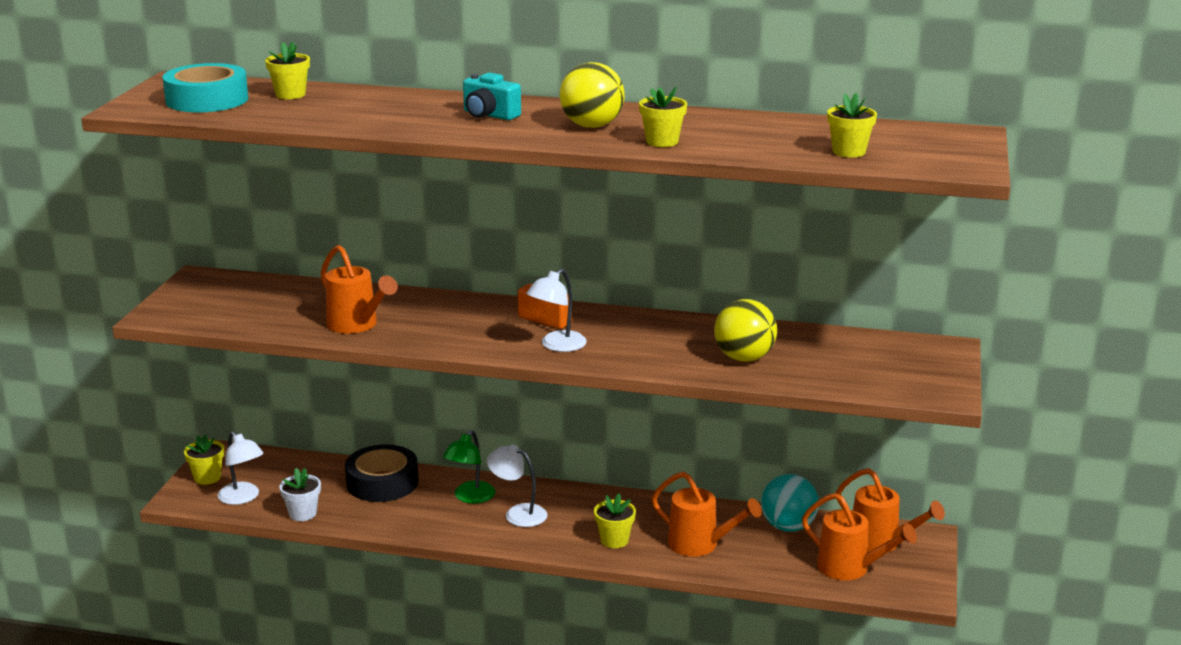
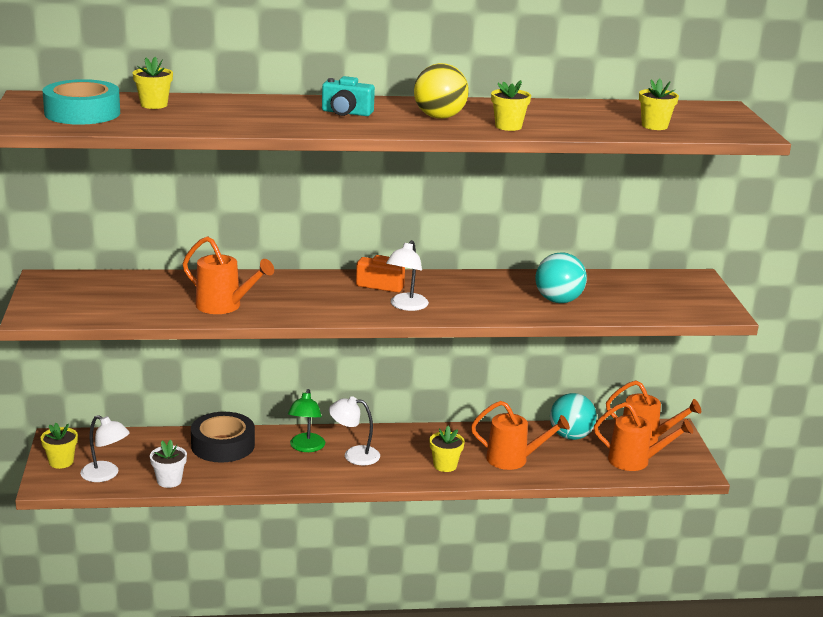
camera: 20 degrees left, 0 degrees up
(744, 358) = (558, 301): yellow ball -> turquoise ball

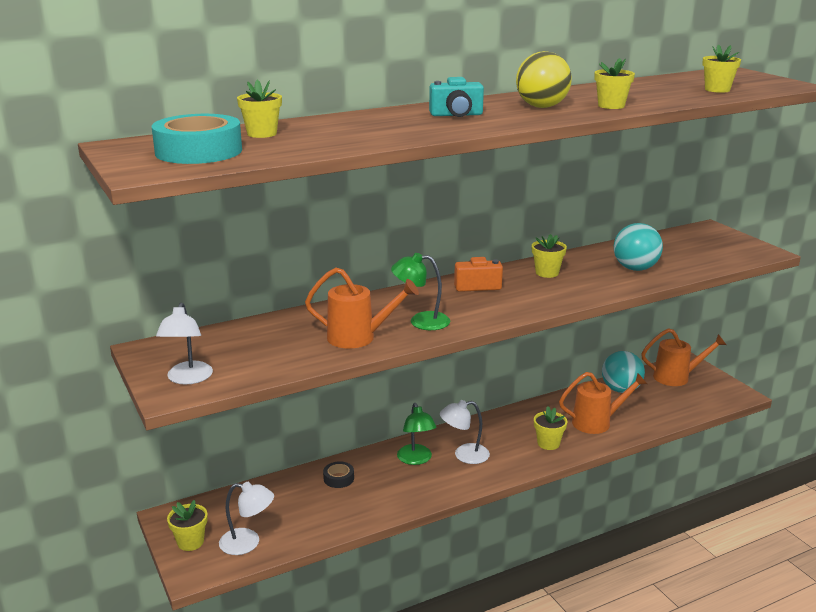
camera: 20 degrees left, 0 degrees up
(169, 481) = (316, 530): white flower pot -> none
(223, 445) = (338, 478): black tape -> black tape, size x0.48
(293, 304) = (421, 321): none -> green lamp
(406, 306) = (520, 300): white lamp -> white lamp (188, 379)
(464, 287) = (547, 273): none -> yellow flower pot
(635, 461) = (688, 398): orange watering can -> none

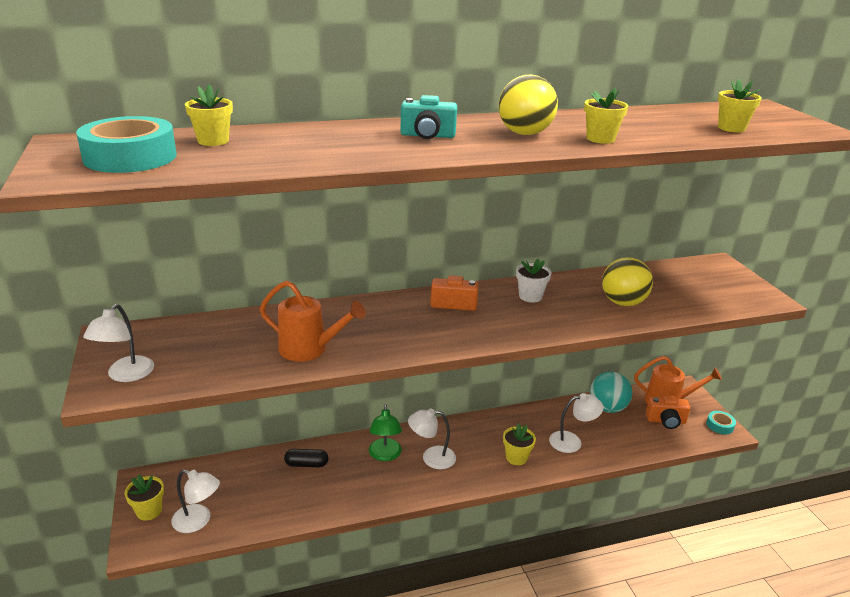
camera: 10 degrees right, 5 degrees up
(338, 478) = (306, 464): black tape -> black capsule
(421, 321) = (379, 338): green lamp -> none
(547, 273) = (530, 296): yellow flower pot -> white flower pot
(597, 422) = (572, 441): orange watering can -> white lamp
(635, 268) = (622, 302): turquoise ball -> yellow ball
(680, 393) = (666, 421): none -> orange camera
(732, 390) = (720, 425): none -> turquoise tape

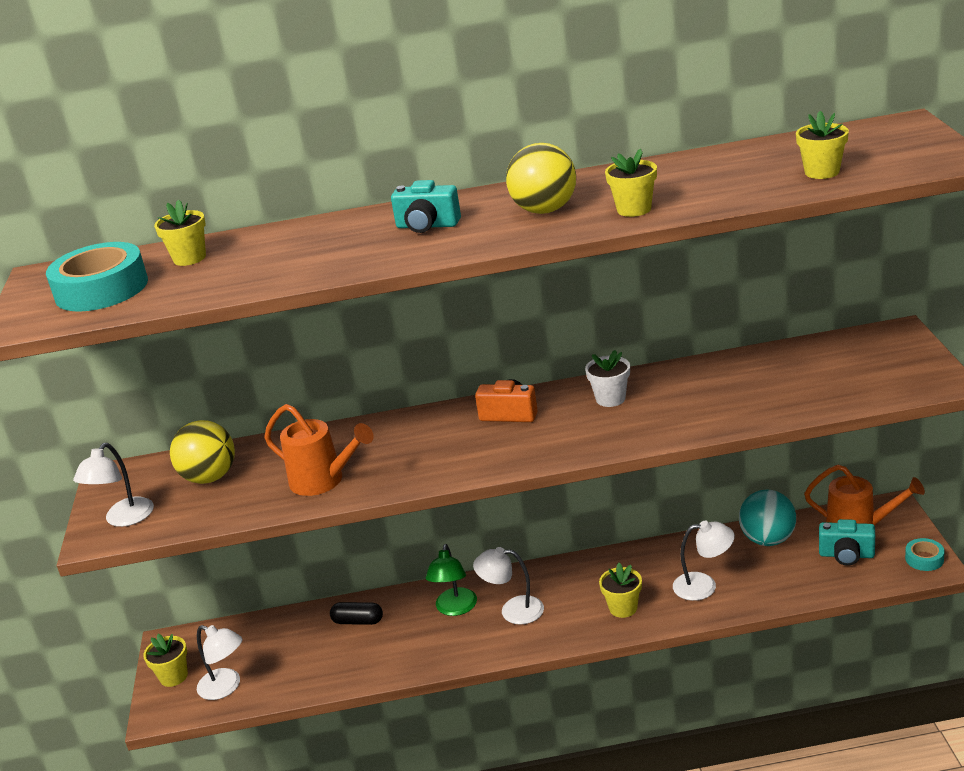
camera: 15 degrees right, 0 degrees up
(622, 302) = (730, 400): yellow ball -> yellow ball (210, 477)
(666, 421) = (846, 555): orange camera -> turquoise camera

